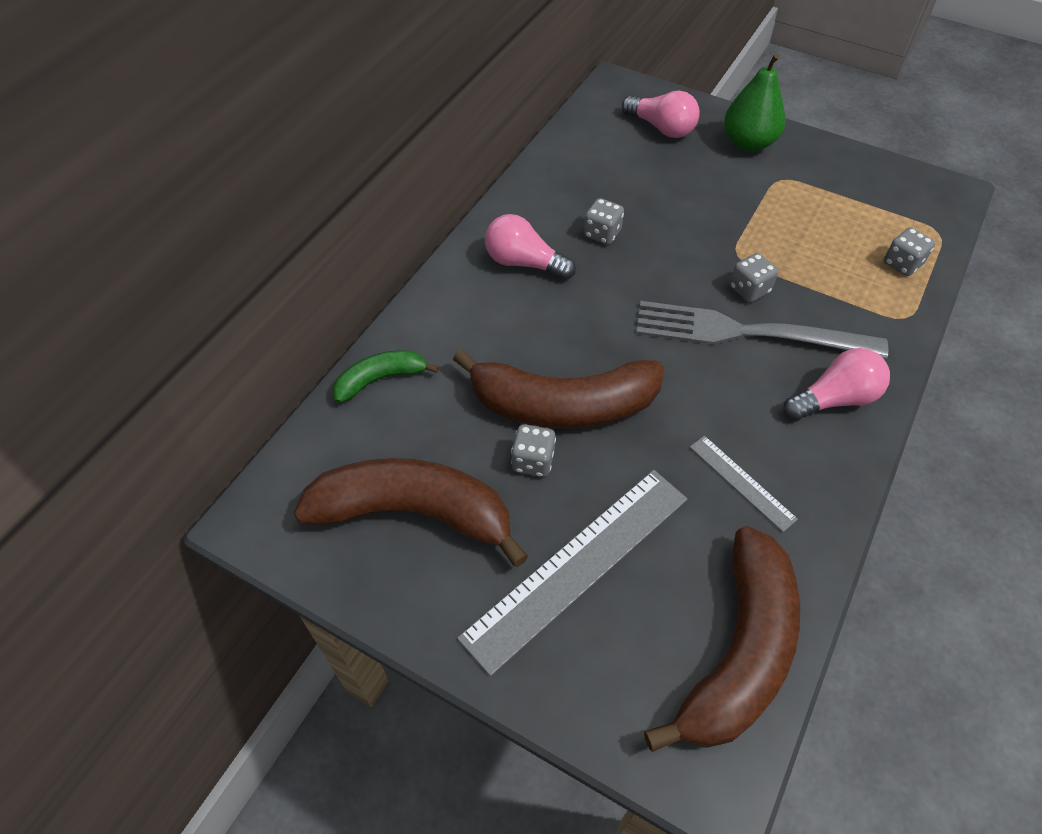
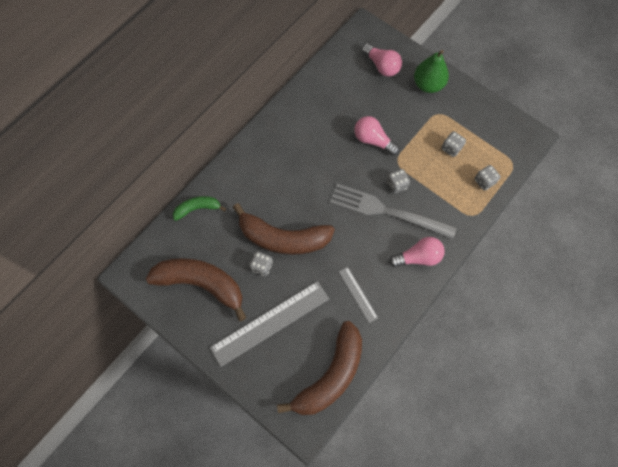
camera: 10 degrees right, 15 degrees up
(524, 263) = (283, 149): pink light bulb -> pink light bulb (373, 140)
(602, 233) = (329, 136): grey dice -> grey dice (451, 148)

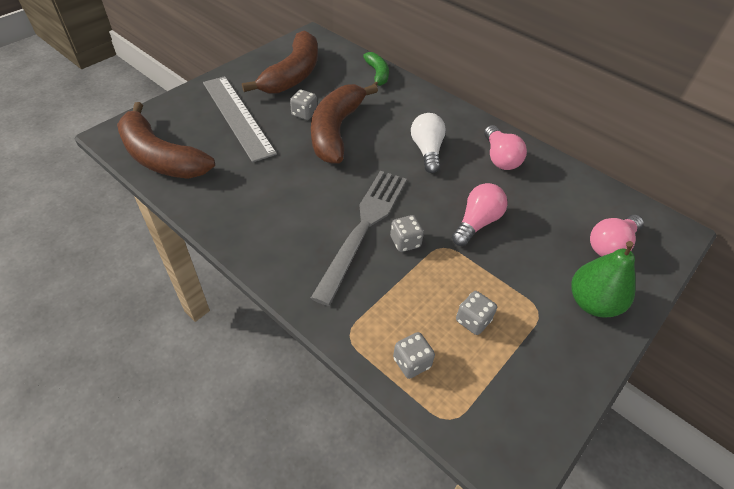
camera: 90 degrees right, 20 degrees down
(301, 169) = (427, 151): none -> white light bulb
(358, 294) = (251, 188): grey ruler -> none
(418, 257) = (290, 254): pink light bulb -> pink light bulb (500, 158)

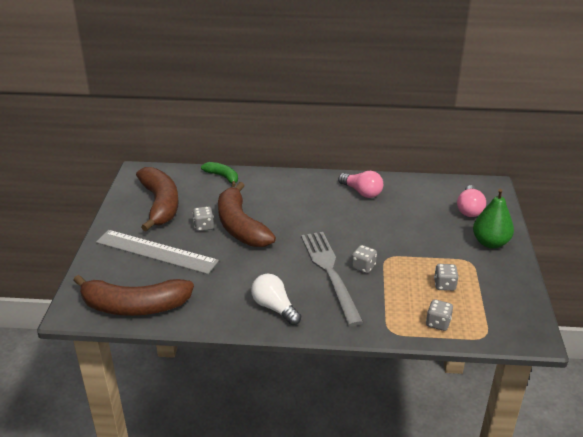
camera: 35 degrees left, 15 degrees down
(427, 151) = (314, 209): white light bulb -> white light bulb (274, 308)
(476, 223) = (390, 235): pink light bulb -> none

